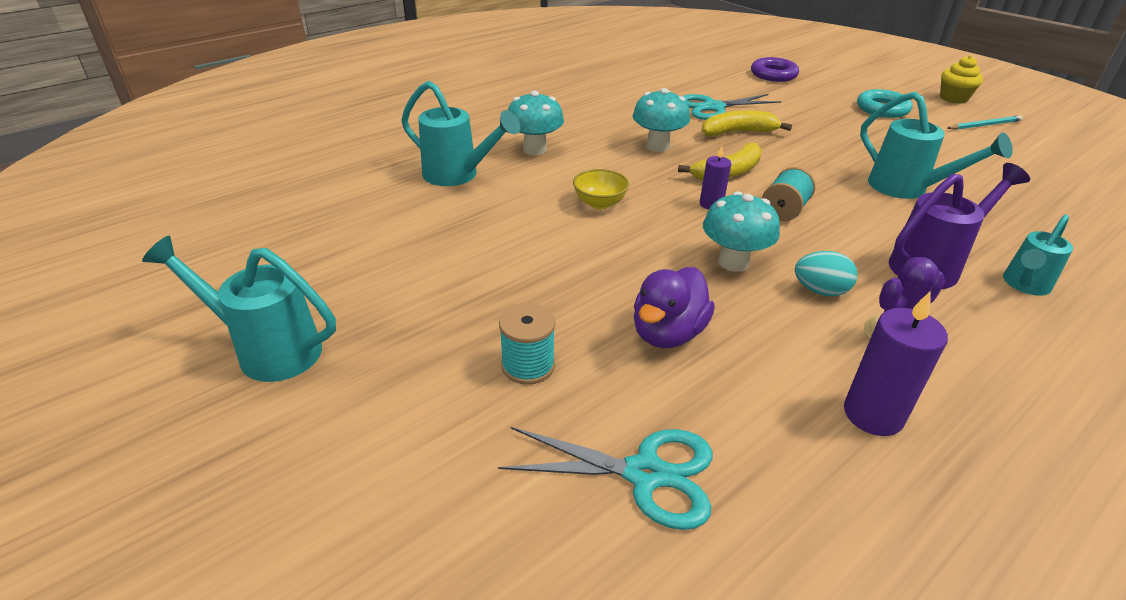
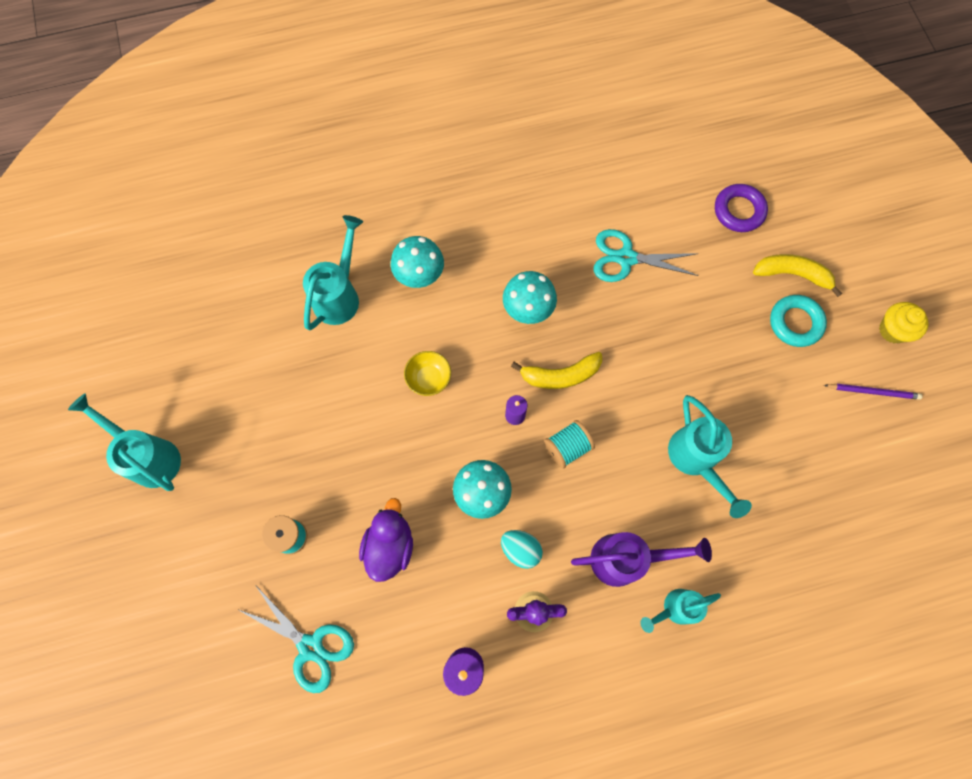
camera: 25 degrees right, 35 degrees up
(458, 175) = (340, 294): turquoise watering can -> turquoise watering can turned 120 degrees counterclockwise
(667, 333) = (390, 545): purple duck -> purple duck turned 135 degrees clockwise
(738, 132) = (617, 313): yellow banana -> yellow banana (792, 274)
(984, 125) = (873, 391): turquoise pencil -> purple pencil

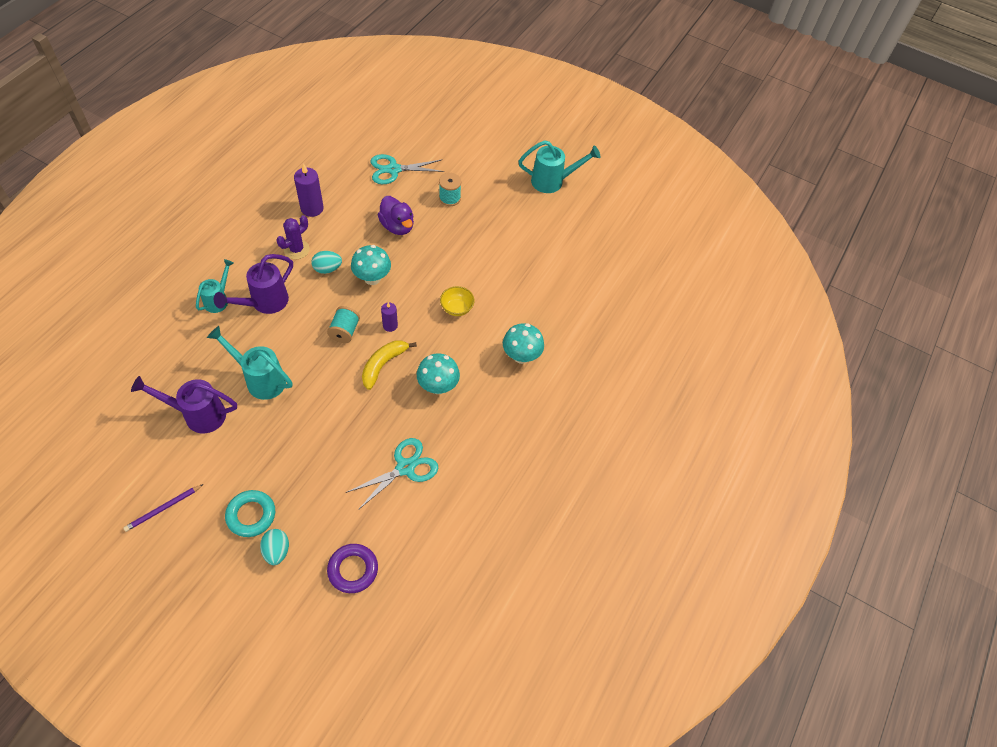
camera: 130 degrees right, 15 degrees down
(340, 294) = (552, 312): turquoise watering can -> none
(785, 469) = (197, 414): none -> purple watering can
(792, 274) = (277, 551): yellow banana -> turquoise egg
(893, 330) = (172, 567): yellow cupcake -> none

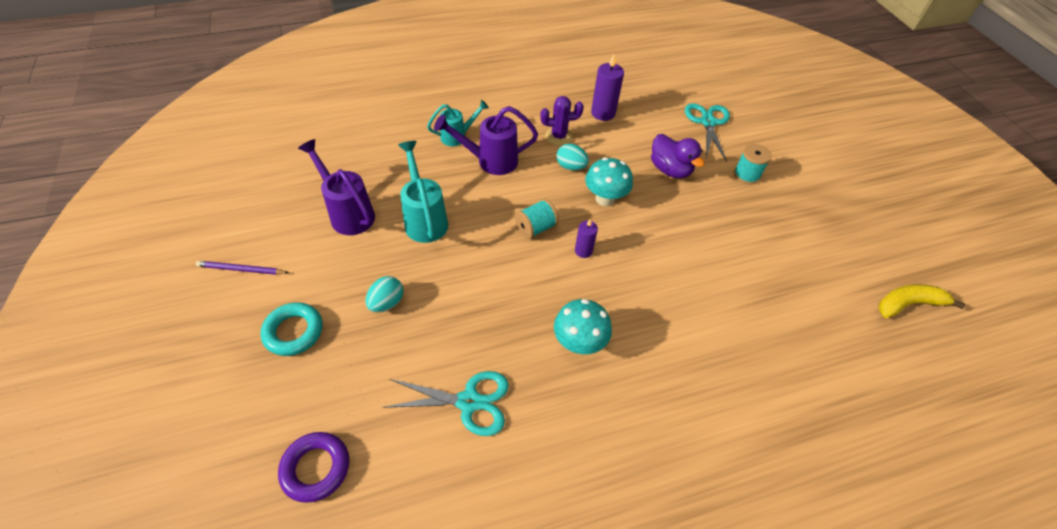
camera: 45 degrees right, 5 degrees down
(277, 551) = (276, 384): turquoise egg -> turquoise egg (387, 303)
(383, 365) = (543, 282): yellow banana -> yellow banana (908, 304)
(393, 169) = (708, 122): turquoise scissors -> turquoise scissors turned 60 degrees clockwise
(397, 226) = (670, 169): purple duck -> purple duck turned 45 degrees counterclockwise
(457, 308) = (667, 279): yellow bowl -> none
(521, 356) = (701, 378): turquoise mushroom -> none
(553, 181) = (884, 223): turquoise watering can -> none

